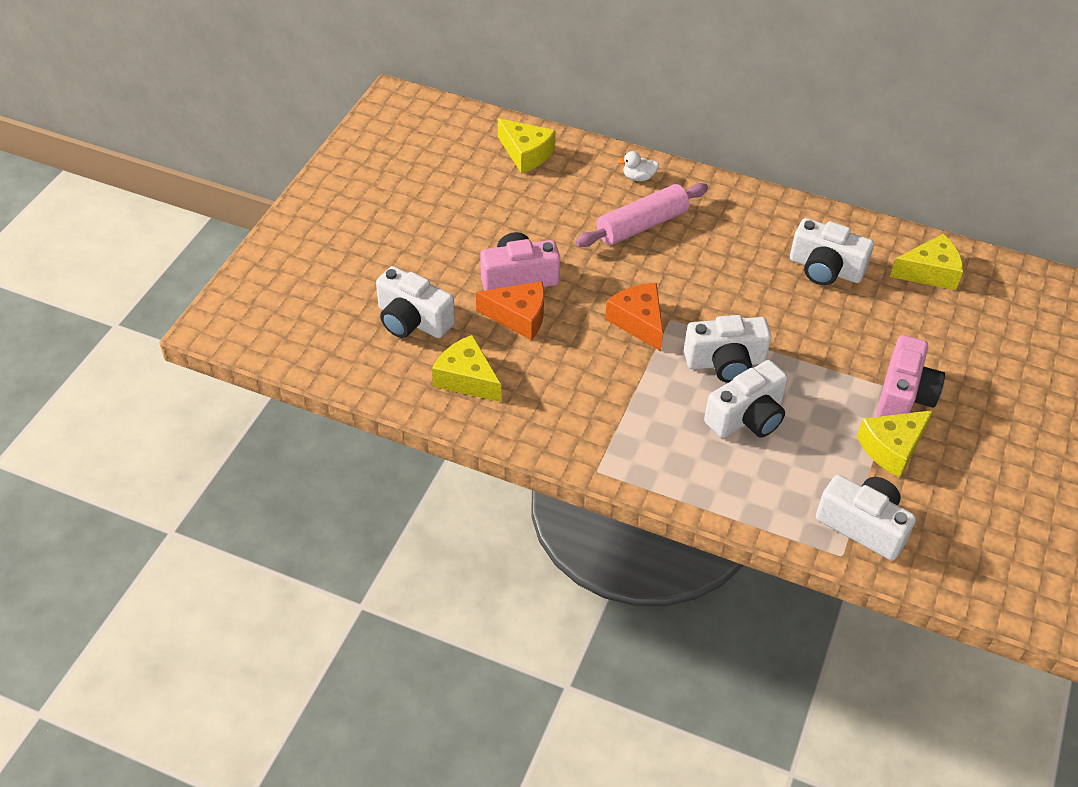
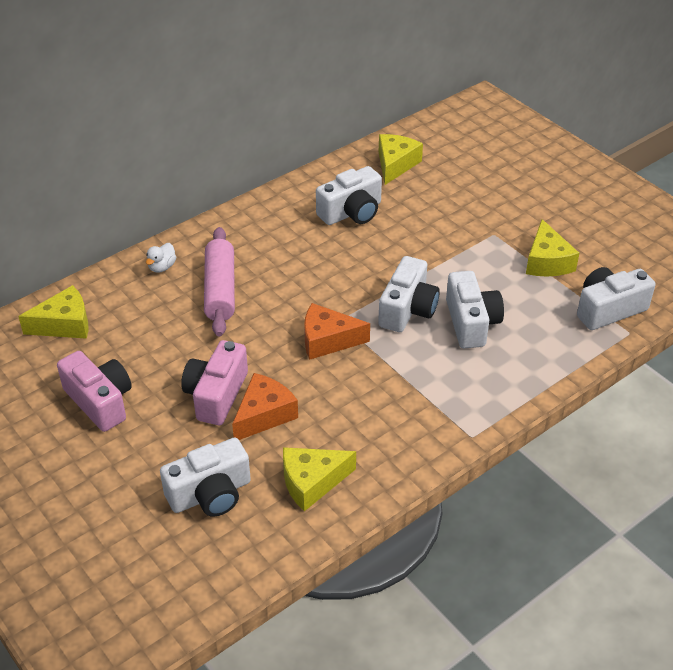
camera: 60 degrees left, 5 degrees down
(904, 395) = (502, 232): pink camera -> pink camera (100, 401)

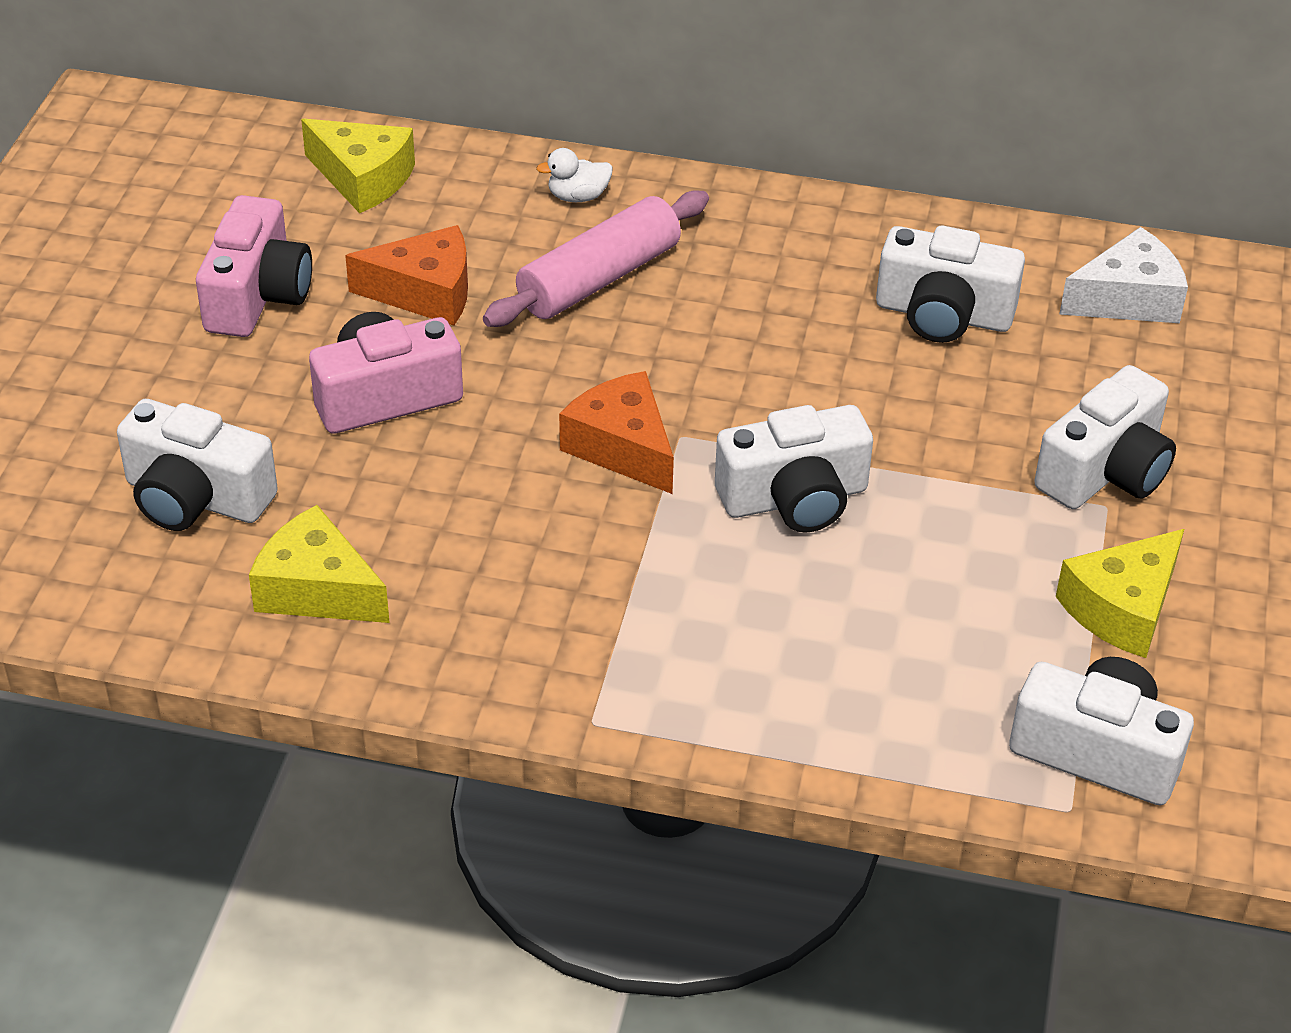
camera: 50 degrees right, 0 degrees up
(264, 415) = (397, 466): orange cheese -> orange cheese (425, 292)
(395, 164) = (1128, 299): yellow cheese -> white cheese
(471, 322) = (852, 589): white camera -> white camera (1105, 471)

